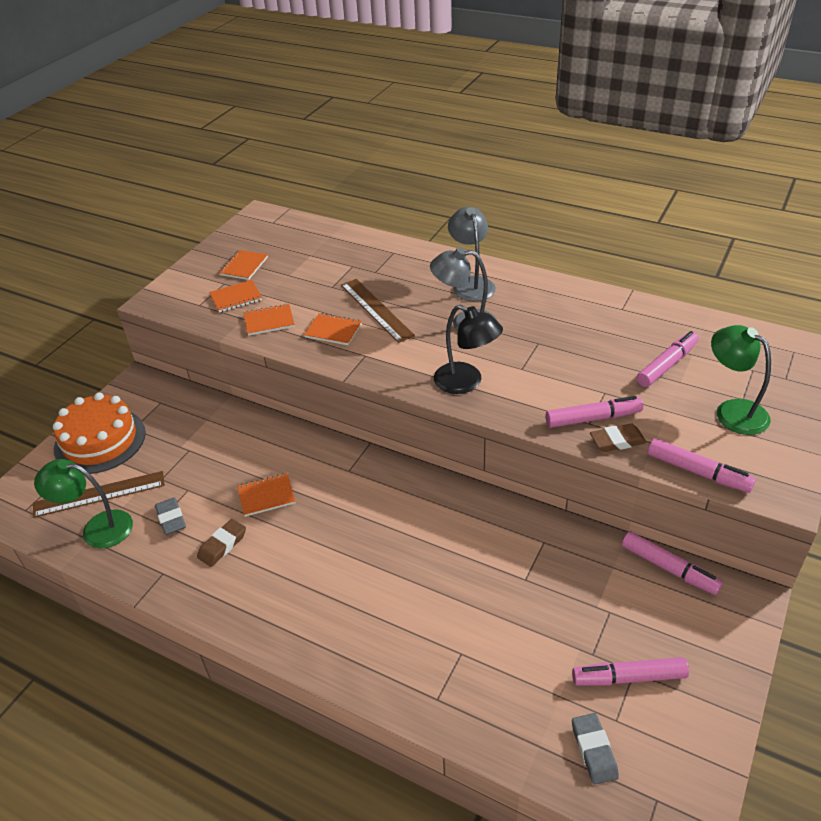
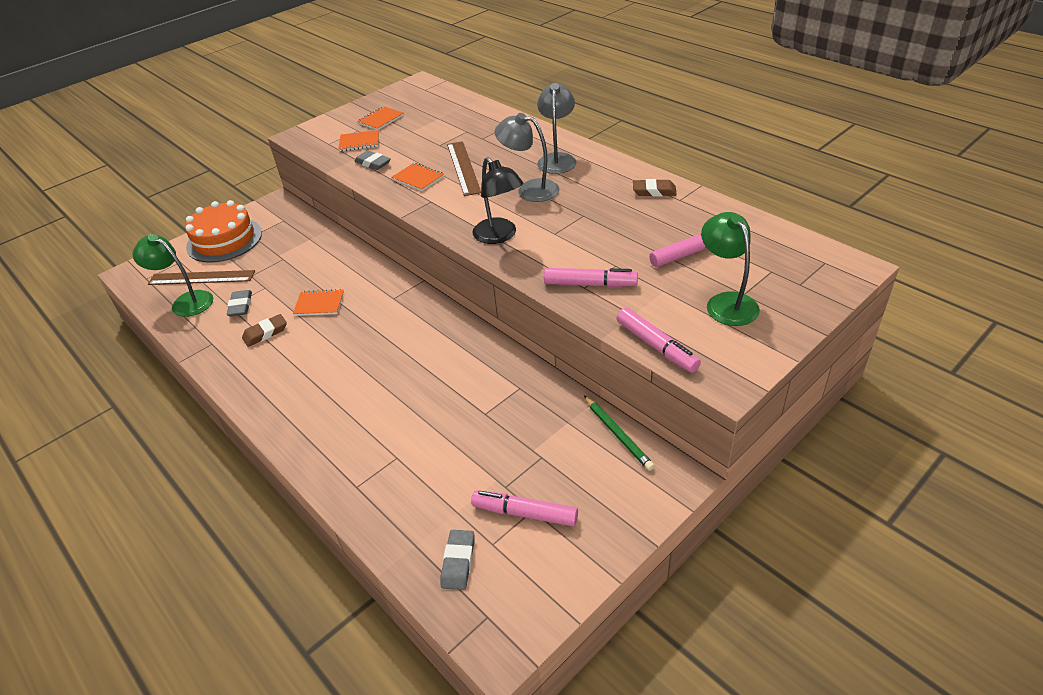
camera: 20 degrees right, 0 degrees up
(269, 321) = (373, 163): orange notebook -> grey eraser
(617, 441) = (599, 306): brown eraser -> brown eraser (654, 191)
(669, 568) = (617, 435): pink marker -> green pencil

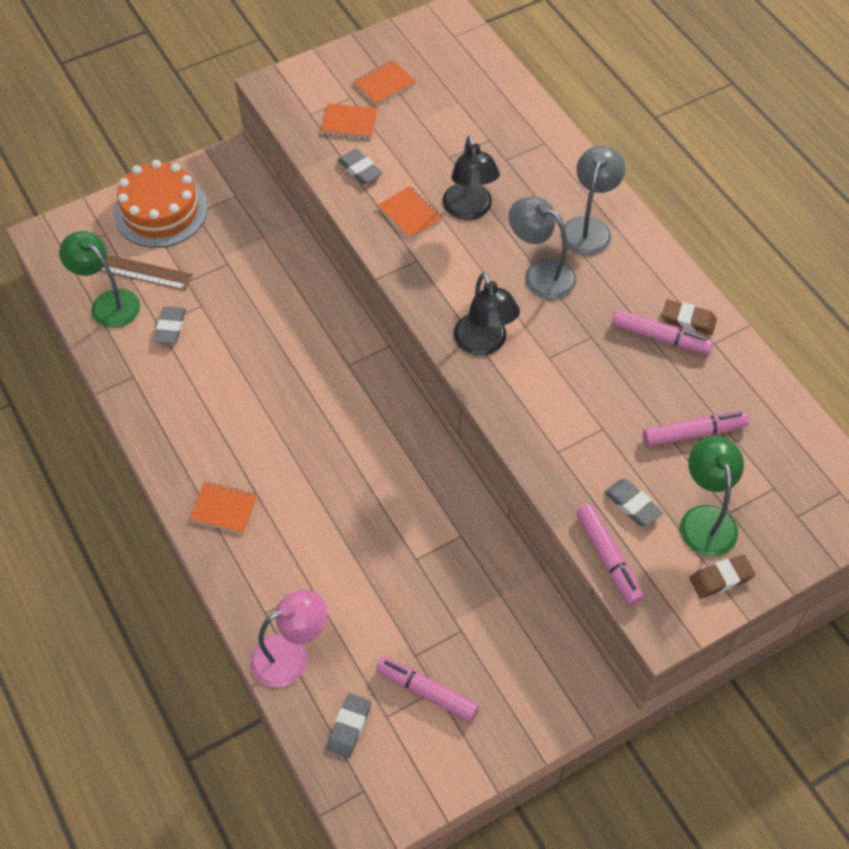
camera: 10 degrees right, 15 degrees up
(265, 333) = (195, 378): brown eraser -> brown eraser (721, 579)
(319, 304) = (261, 350): orange notebook -> orange notebook (224, 508)
(388, 515) = (291, 655): none -> pink lamp
(463, 167) = (469, 210): brown ruler -> black lamp
(590, 284) = (565, 449): pink marker -> pink marker (660, 338)
(617, 435) = (548, 626): green pencil -> none
(661, 307) = (632, 505): none -> grey eraser

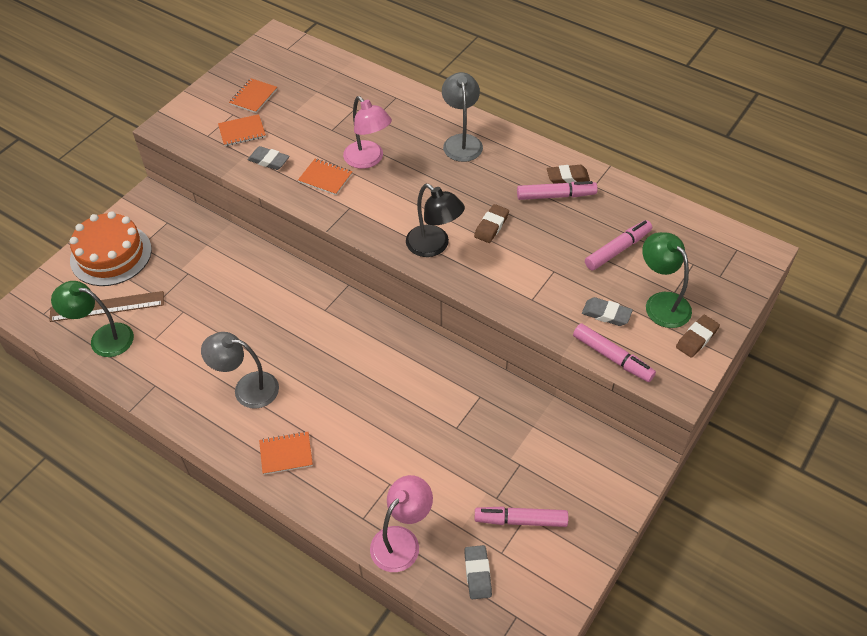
camera: 25 degrees left, 5 degrees down
(170, 328) = (166, 337): grey eraser -> none
(469, 210) = (368, 160): black lamp -> pink lamp
(540, 274) = (446, 184): grey lamp -> grey lamp (247, 388)
(563, 345) = (491, 226): none -> brown eraser

